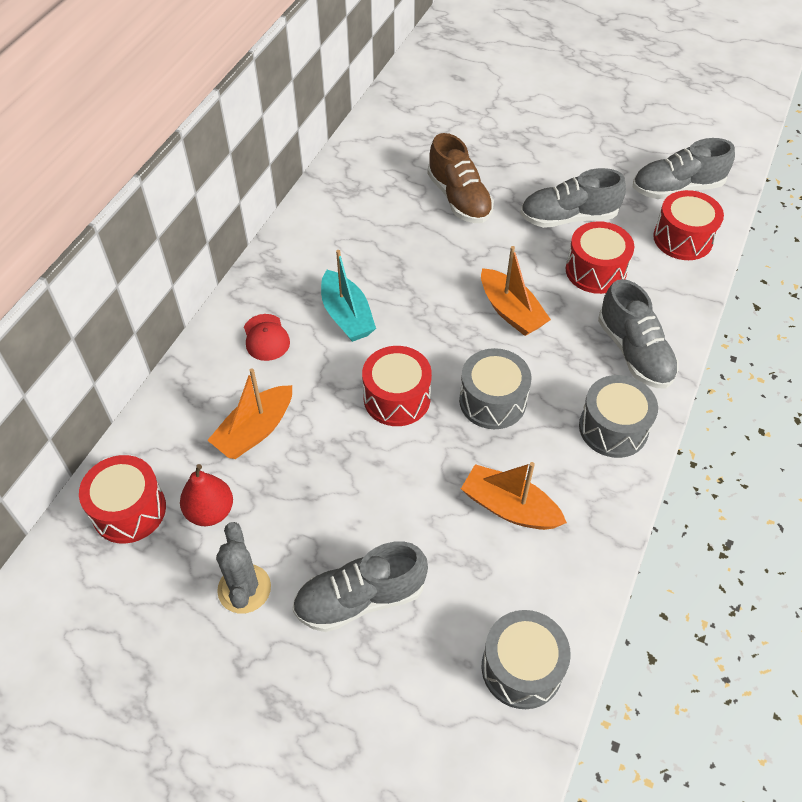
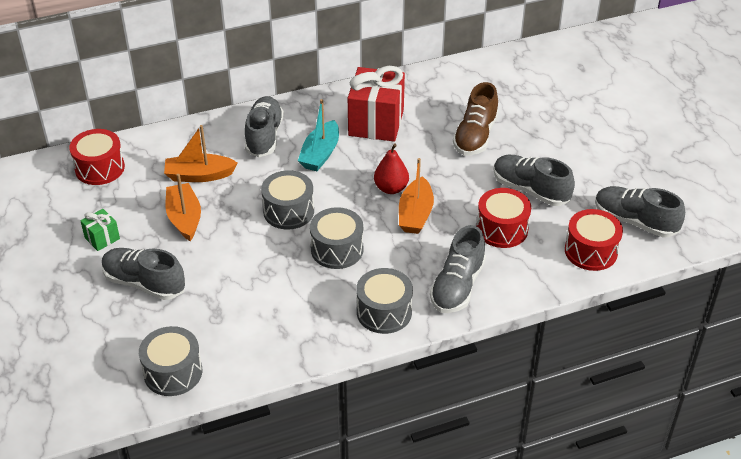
camera: 45 degrees right, 10 degrees down
(210, 511) = (132, 195): red pear -> red pear (391, 188)
(244, 589) = (102, 238): grey cactus -> green gift
(266, 337) = (264, 136): red cap -> grey shoe
(356, 246) = (376, 123): none -> red gift
(397, 398) = (288, 211): red drum -> grey drum
(509, 507) = (271, 303): orange boat -> orange boat (184, 218)

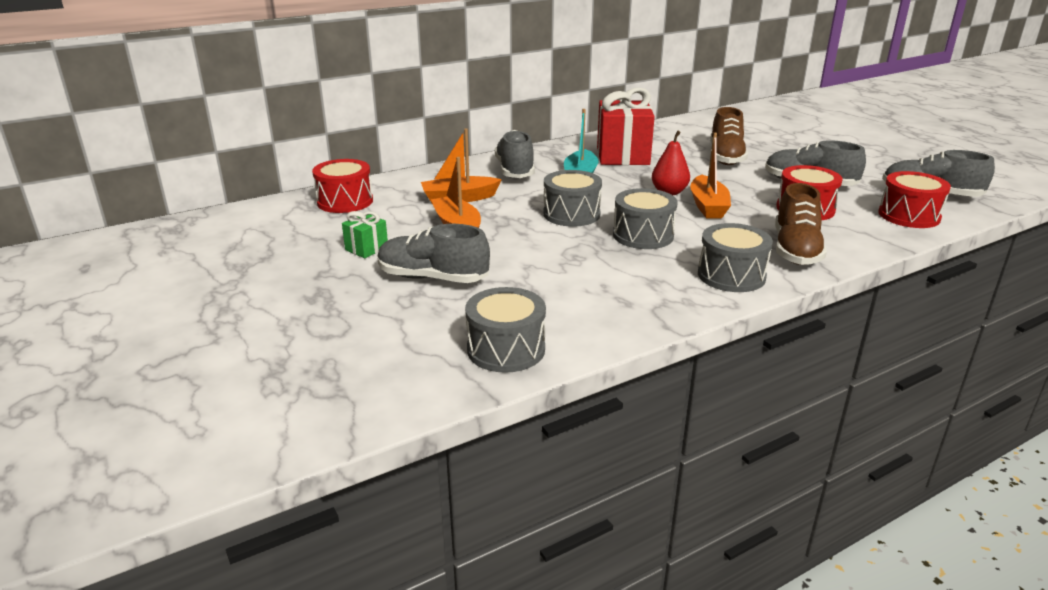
camera: 10 degrees left, 15 degrees down
(457, 286) = (795, 250): grey shoe -> brown shoe

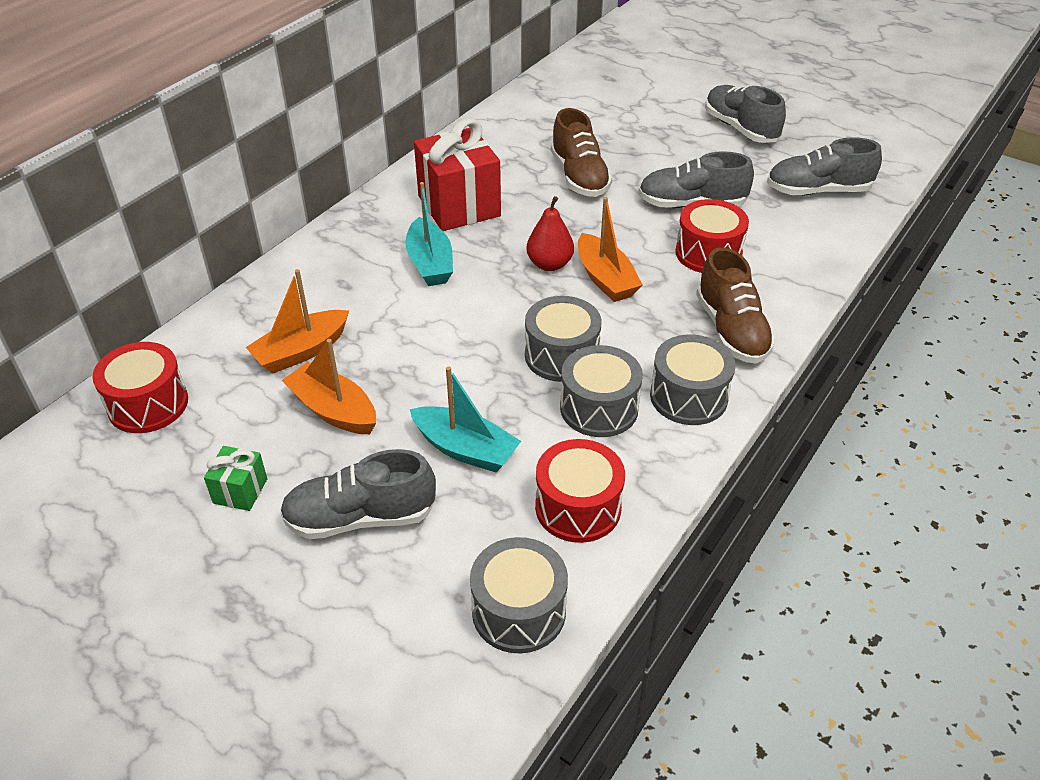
camera: 25 degrees left, 15 degrees up
(515, 170) = (340, 273): grey shoe -> grey shoe (740, 128)
(533, 263) = (465, 449): none -> turquoise boat
(571, 214) = (459, 341): grey drum -> grey drum (599, 408)
(909, 216) = (813, 235): red drum -> red drum (578, 507)

